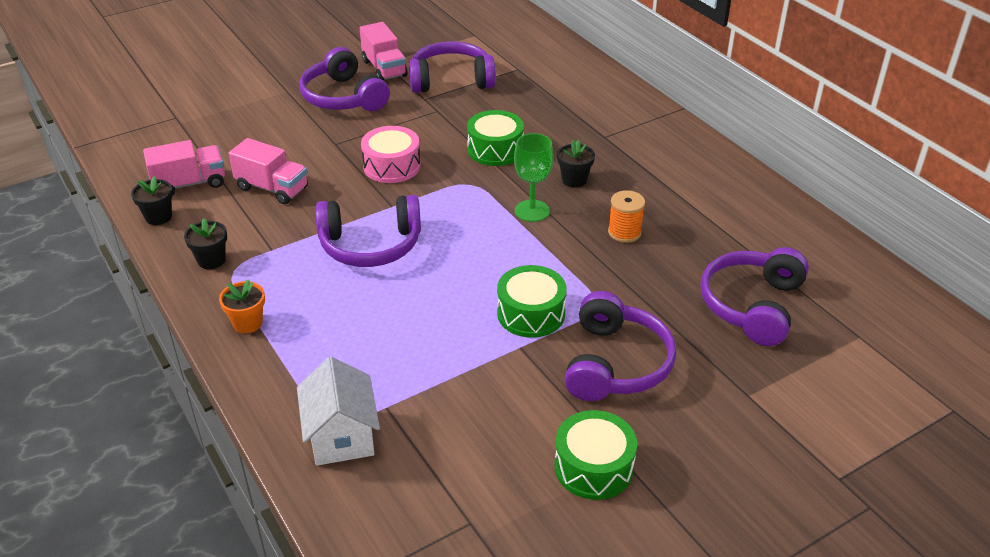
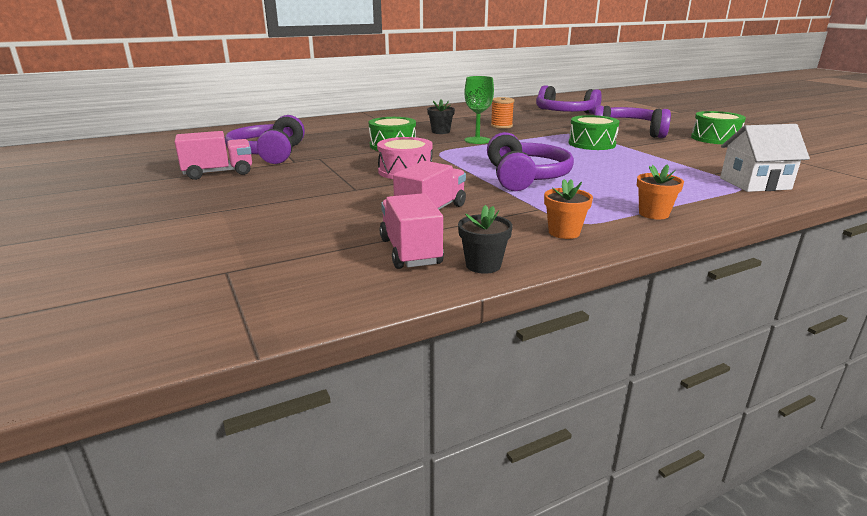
camera: 85 degrees left, 15 degrees down
(211, 260) = (564, 232): black flower pot -> orange flower pot
(343, 97) = (262, 187): purple headphones -> none

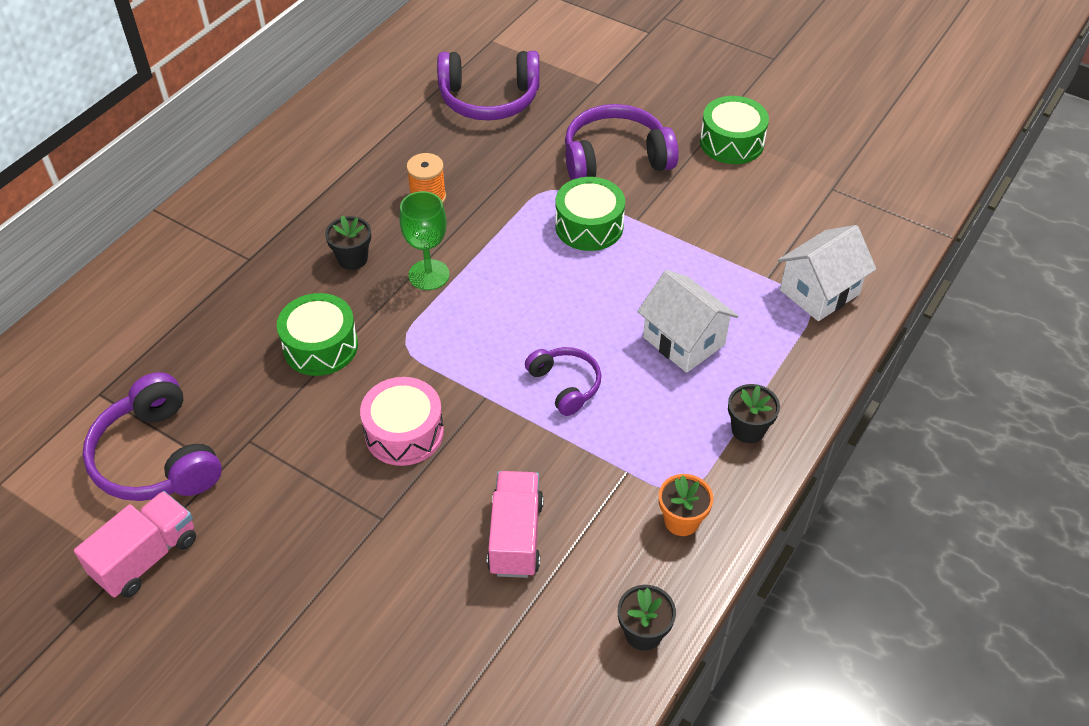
camera: 30 degrees left, 25 degrees up
(410, 251) = (557, 643): pink truck -> none
(525, 177) = (565, 385): purple headphones -> purple headphones, size x0.58
(627, 180) = (684, 341): none -> white house
(653, 214) = (748, 429): orange flower pot -> black flower pot

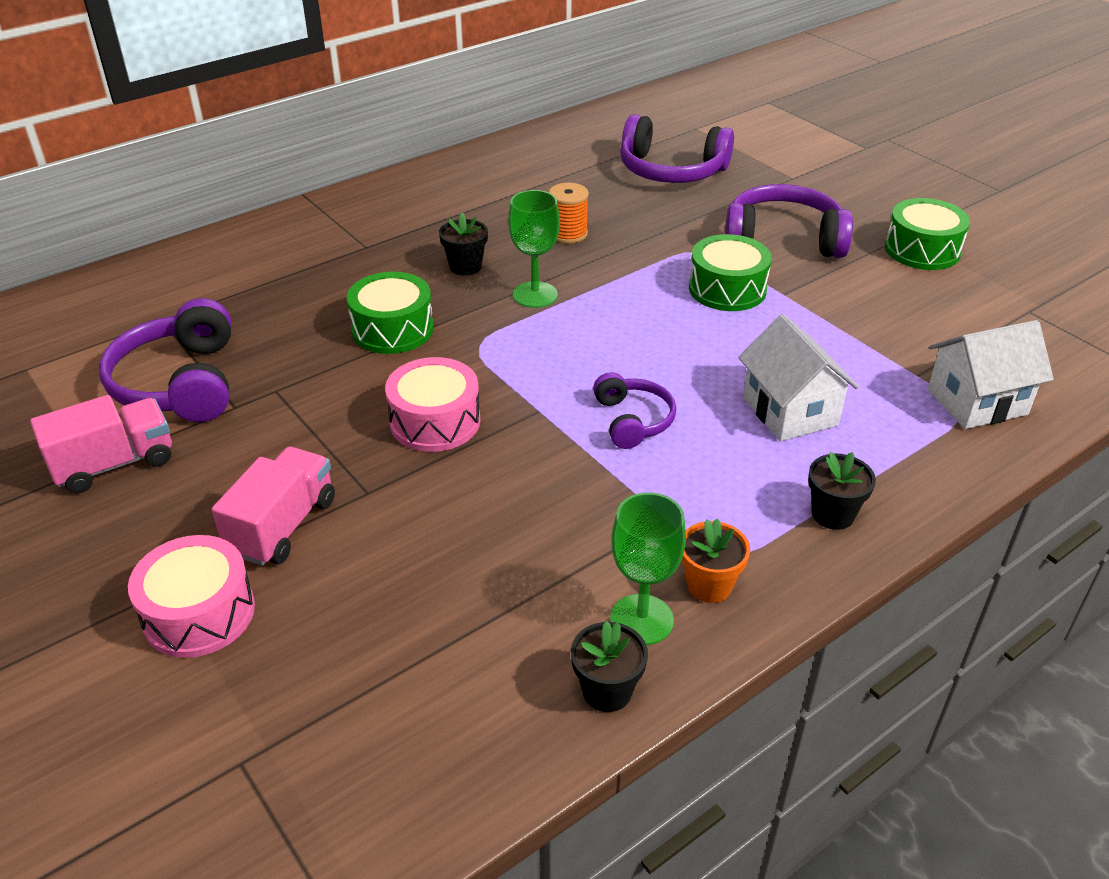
camera: 20 degrees right, 10 degrees down
(301, 672) = (199, 613): none -> pink drum
(515, 537) = (504, 548): pink truck -> pink truck (283, 526)
(644, 566) = (641, 619): none -> green goblet

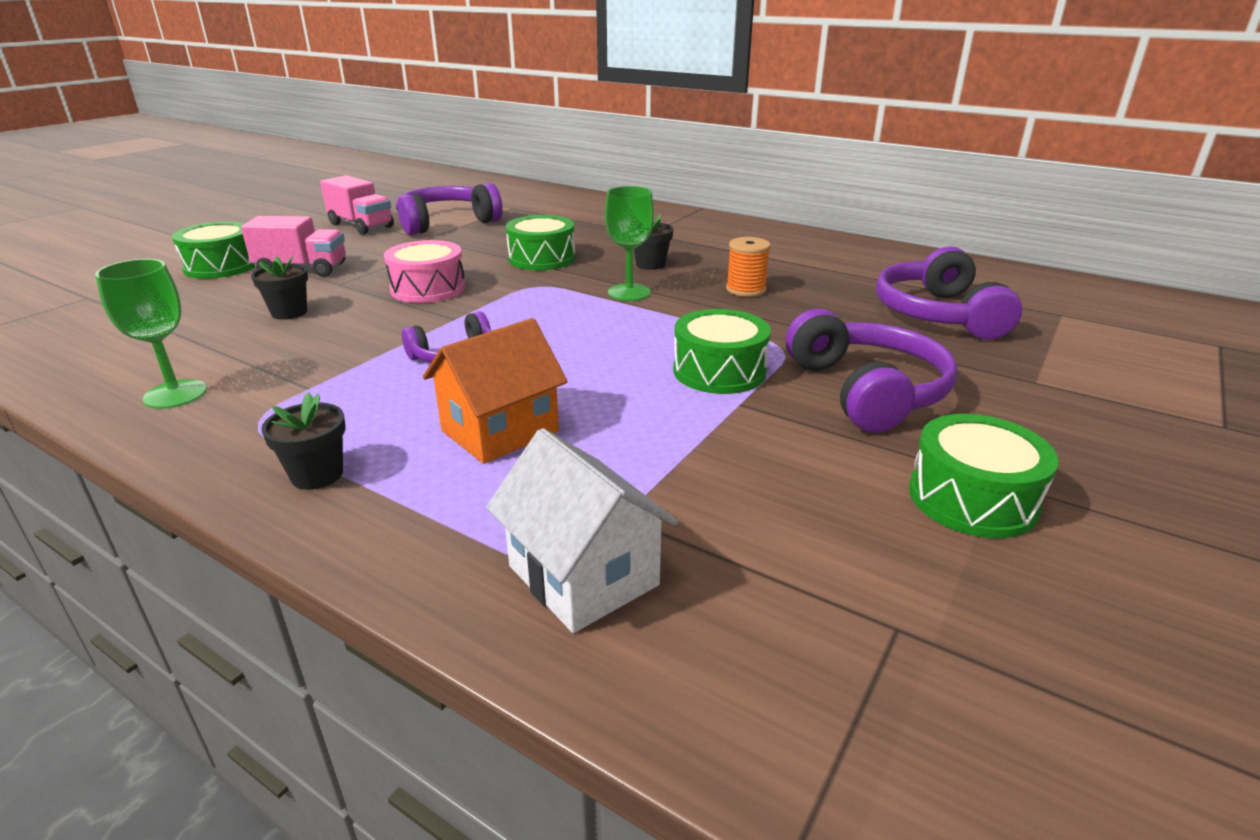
camera: 70 degrees right, 10 degrees down
(199, 613) = (221, 266): pink drum -> green drum
(607, 691) = (95, 391): black flower pot -> black flower pot (289, 312)
(709, 585) = (213, 418): orange flower pot -> none
(790, 411) = (500, 431): white house -> orange house

